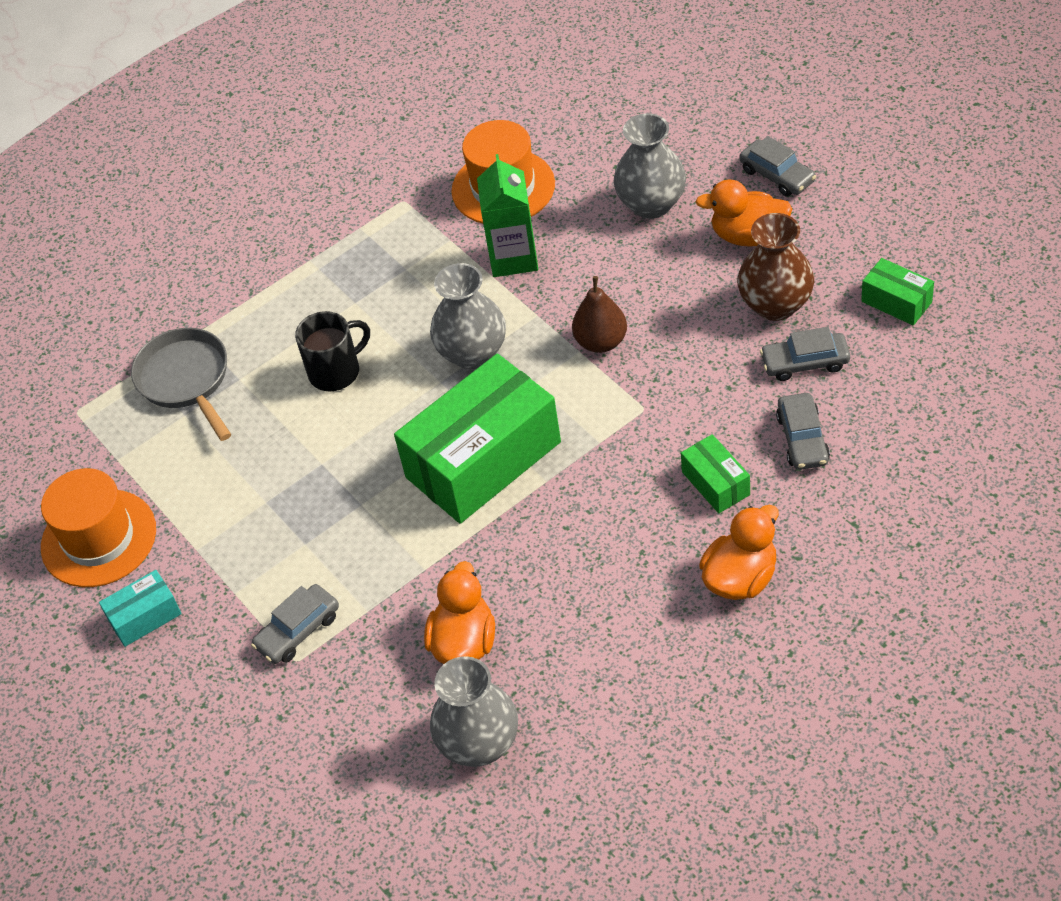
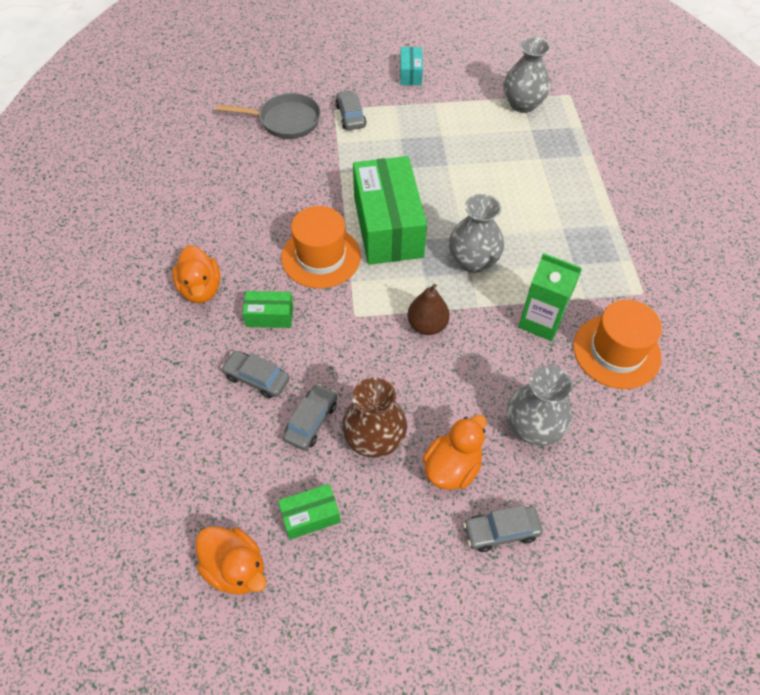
camera: 115 degrees right, 5 degrees up
(99, 538) = (473, 75): orange hat -> orange hat (321, 257)
(186, 380) = (557, 139): grey pan -> grey pan (285, 121)
(336, 371) = (511, 197): black mug -> none
(464, 642) = (283, 166): orange duck -> orange duck (235, 568)
(479, 743) = (225, 146): grey vase -> grey vase (522, 104)

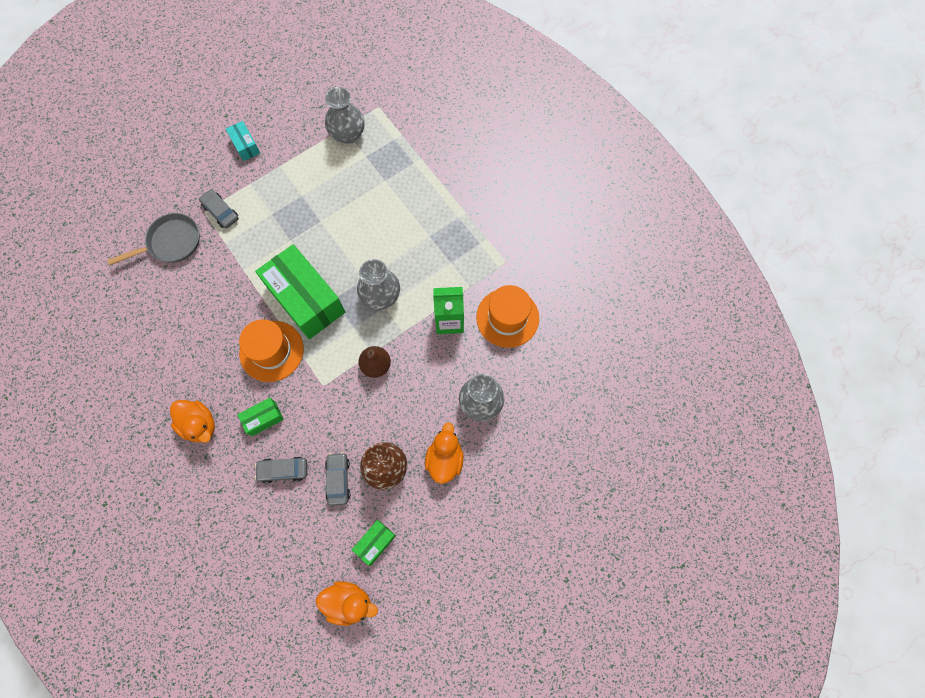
camera: 30 degrees left, 15 degrees up
(501, 531) = (494, 483): grey car -> none

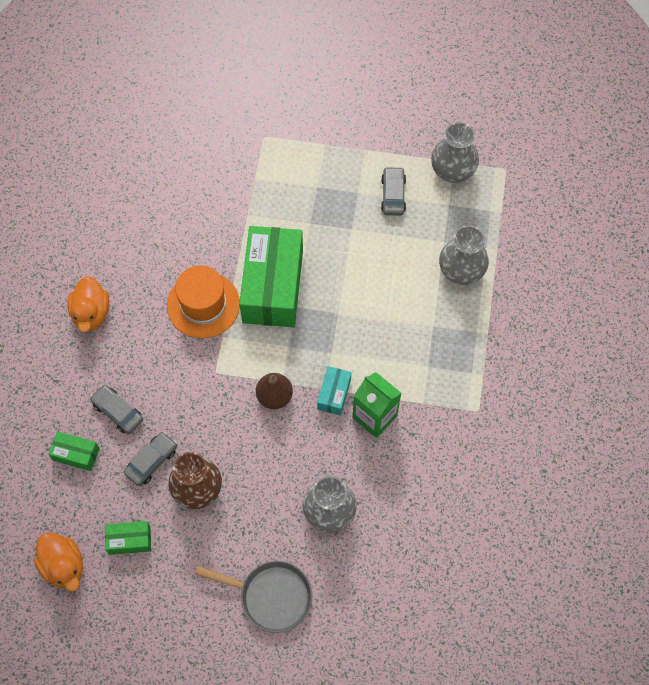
camera: 45 degrees right, 5 degrees down
(171, 243) = (213, 141): grey pan -> grey pan (271, 596)
(221, 212) = (277, 148): grey car -> grey car (393, 195)
(245, 146) = (353, 107): turquoise box -> turquoise box (334, 394)
(263, 418) = (143, 355): green box -> green box (76, 454)
(381, 296) = (337, 341): grey vase -> grey vase (461, 271)
(445, 459) = (252, 529): orange duck -> none
(507, 317) = (428, 461): orange hat -> none

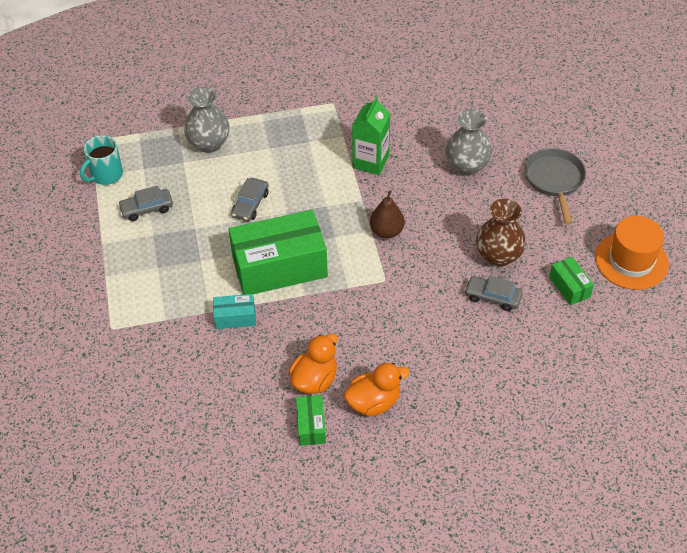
camera: 110 degrees left, 15 degrees down
(64, 566) = (620, 325): orange duck -> orange duck (314, 380)
(76, 454) = (519, 357): green box -> green box (311, 425)
(118, 411) = (461, 340): grey car -> grey car (250, 204)
(203, 305) = (322, 313): orange hat -> orange hat (631, 260)
(334, 394) = (364, 193): turquoise box -> turquoise box (235, 317)
(452, 171) = (106, 175): grey vase -> turquoise mug

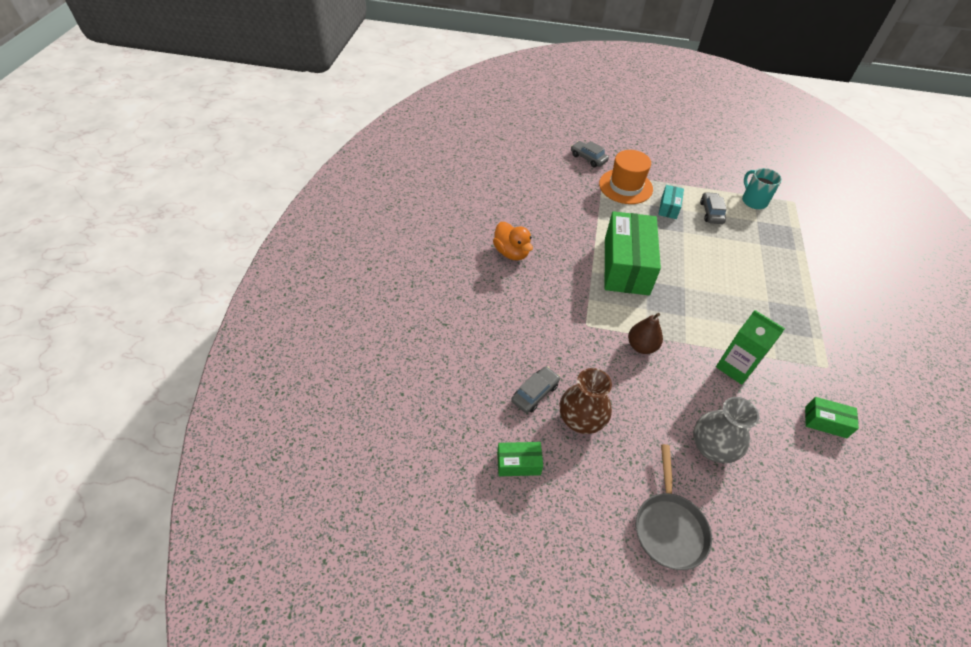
camera: 110 degrees right, 0 degrees up
(209, 143) = (780, 264): grey vase -> none
(235, 317) = (587, 229): turquoise box -> turquoise box (669, 207)
(250, 204) = (700, 269): grey car -> grey car (588, 158)
(311, 425) = (475, 239): green box -> green box (825, 422)
(373, 402) = (475, 276): orange duck -> none
(554, 180) = (669, 527): grey pan -> grey pan turned 75 degrees clockwise
(631, 260) = (526, 545): orange hat -> orange hat (625, 186)

